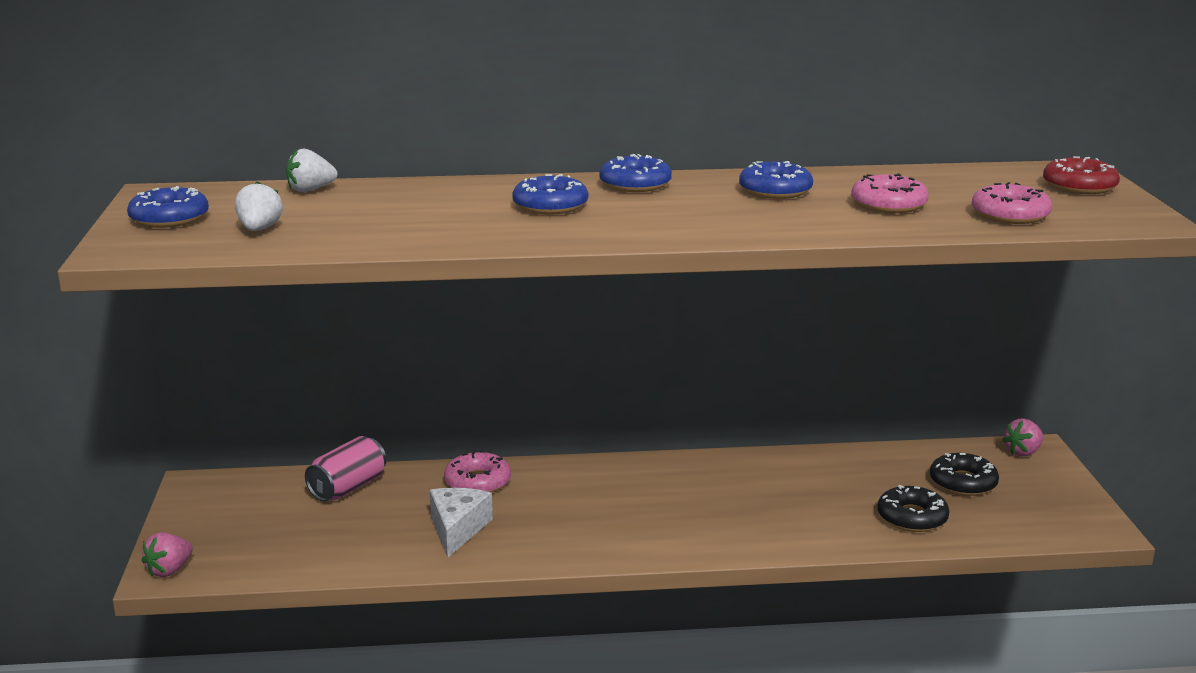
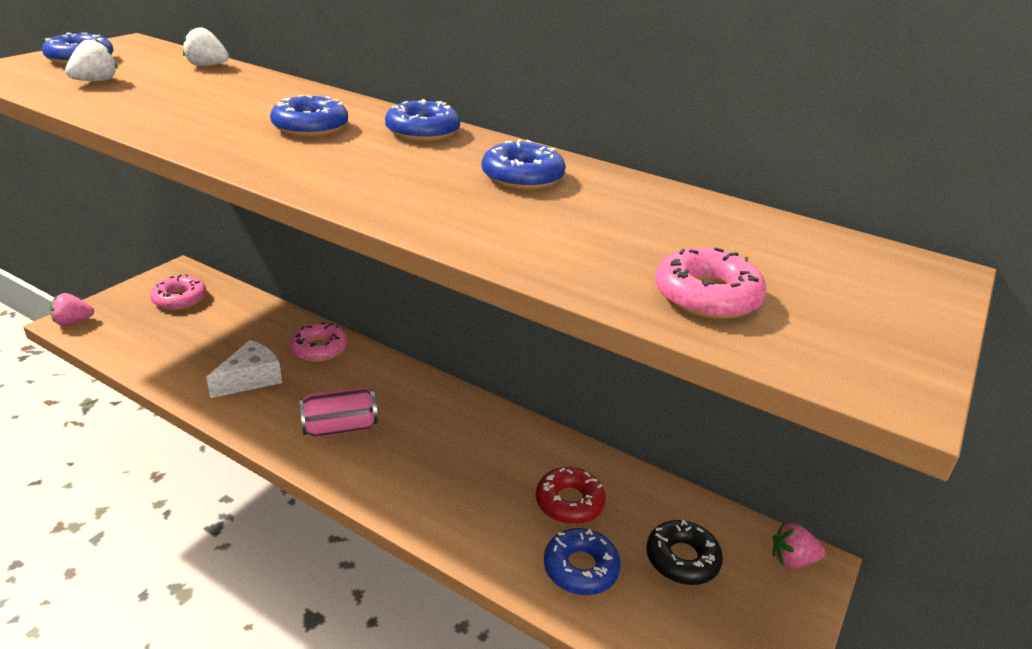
camera: 35 degrees right, 10 degrees up
(348, 488) = (244, 314): pink can -> pink can (340, 428)
(888, 204) = (595, 231): pink donut -> pink donut (180, 299)
(912, 517) = (580, 568): black donut -> blue donut
(1079, 186) = (886, 294): red donut -> red donut (569, 502)

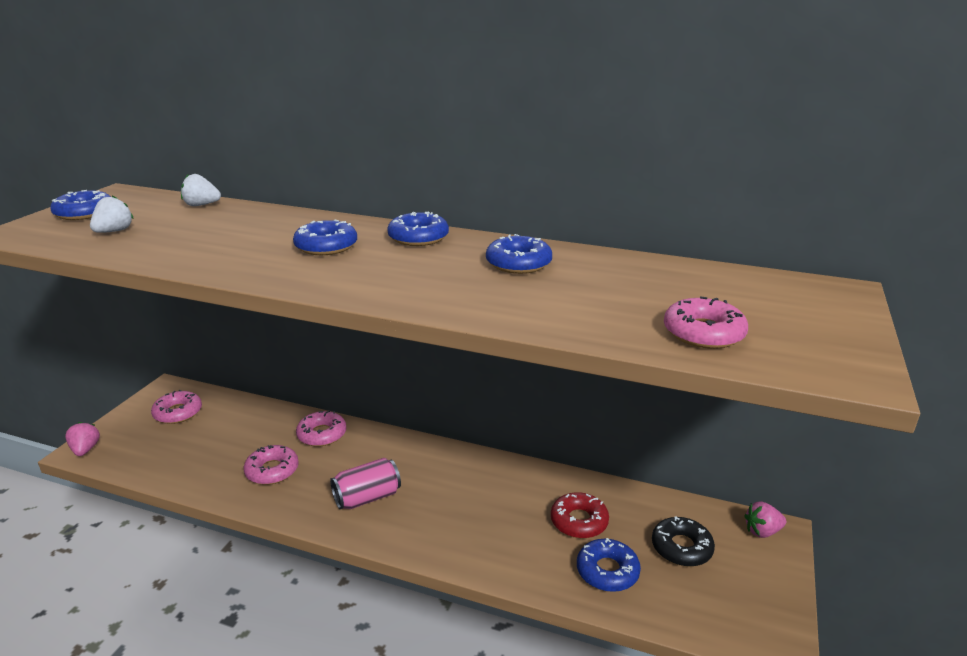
camera: 10 degrees left, 5 degrees down
(73, 322) = (85, 450): pink strawberry -> pink strawberry turned 105 degrees clockwise
(251, 379) = (272, 470): white cheese -> pink donut

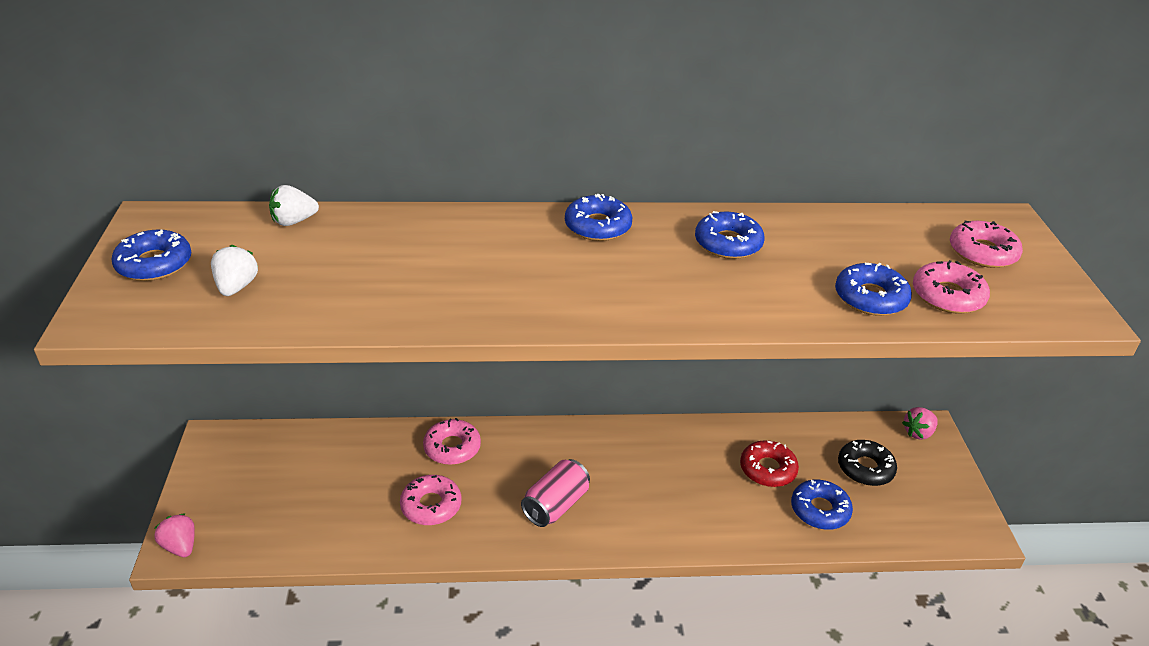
camera: 25 degrees left, 10 degrees up
(178, 413) = (257, 467): pink donut -> pink donut (982, 252)
(326, 246) = (515, 259): blue donut -> blue donut (870, 298)

